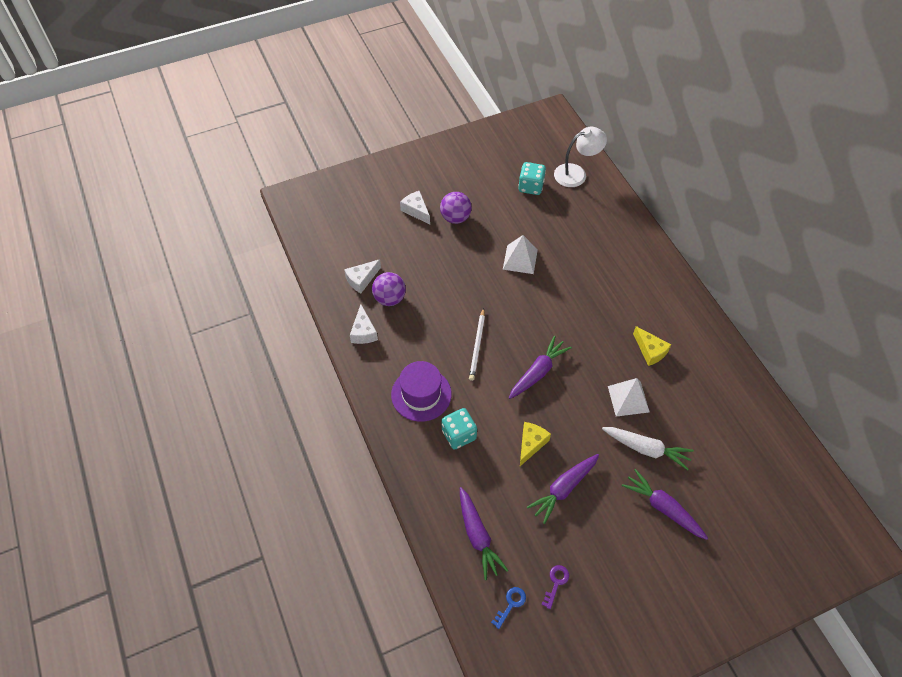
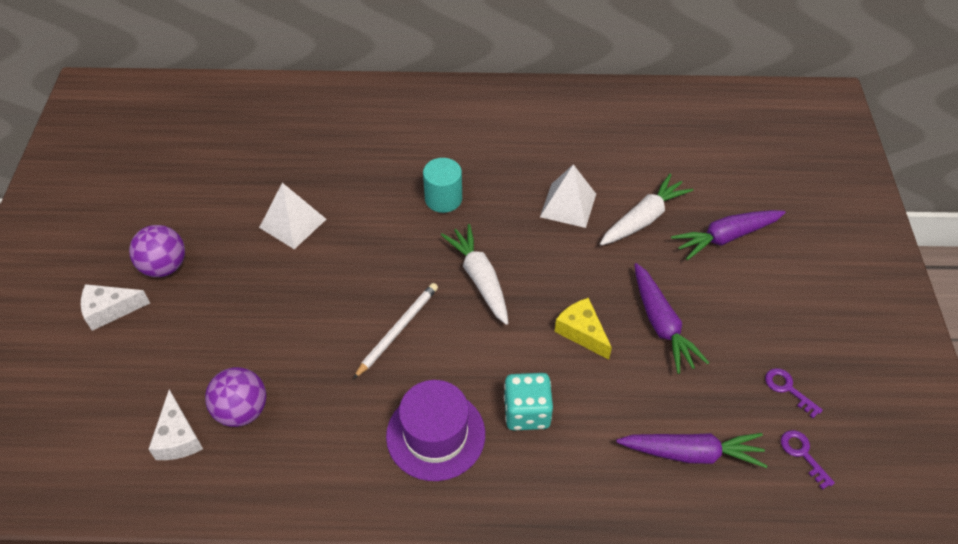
camera: 65 degrees left, 5 degrees down
(363, 332) = (277, 473): white cheese -> none
(477, 346) = (397, 330): white pencil -> white pencil turned 90 degrees counterclockwise
(511, 604) = (802, 454): blue key -> purple key
(531, 186) = (185, 161): turquoise dice -> none
(537, 372) = (480, 279): purple carrot -> white carrot
(576, 173) = (205, 108): white lamp -> none
(587, 326) = (443, 199): none -> turquoise cylinder
(650, 351) = (514, 156): yellow cheese -> none

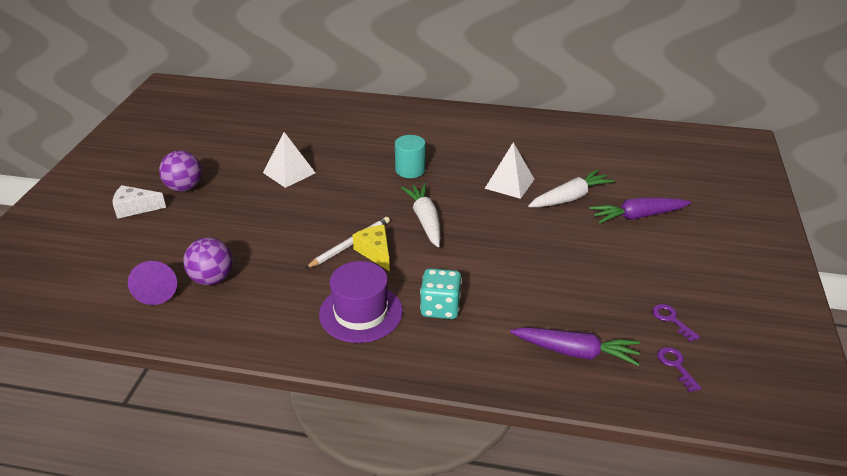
camera: 10 degrees right, 15 degrees down
(178, 437) = (157, 289): white cheese -> purple cone
(582, 332) = (500, 262): yellow cheese -> yellow cheese (375, 252)
(661, 324) = (569, 264): purple carrot -> none

